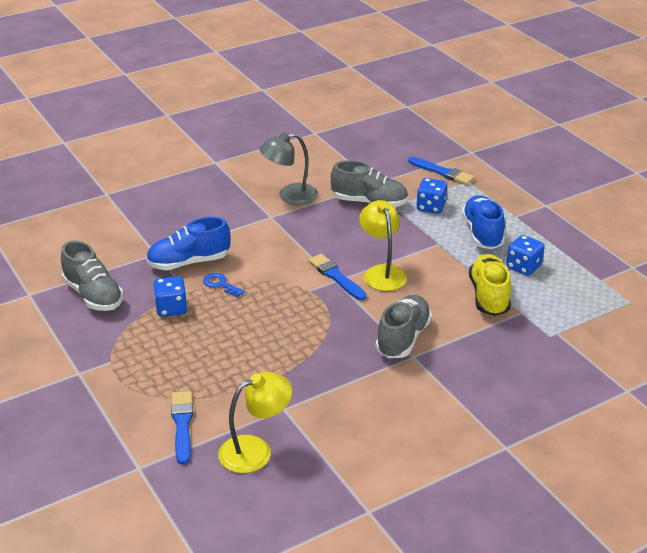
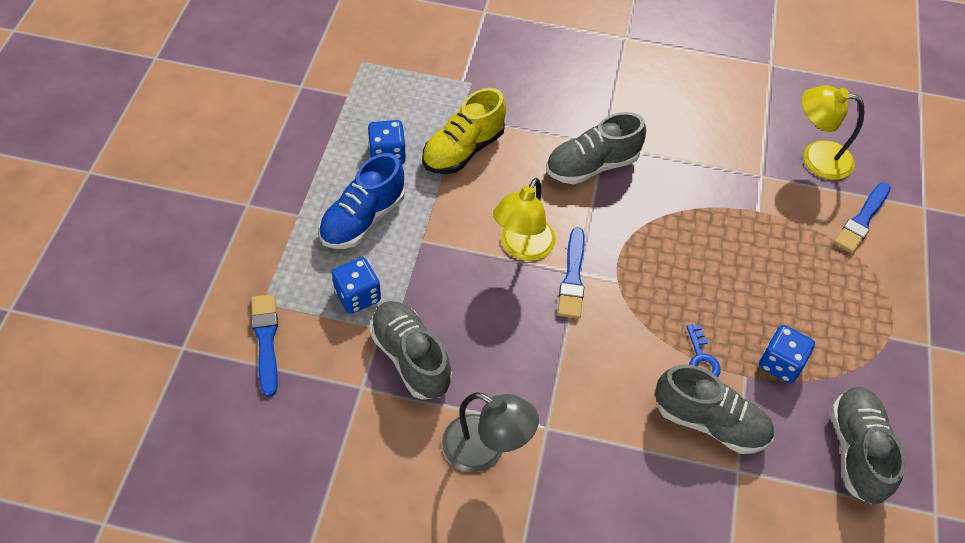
camera: 140 degrees left, 20 degrees up
(189, 262) = (710, 422): blue shoe -> grey shoe

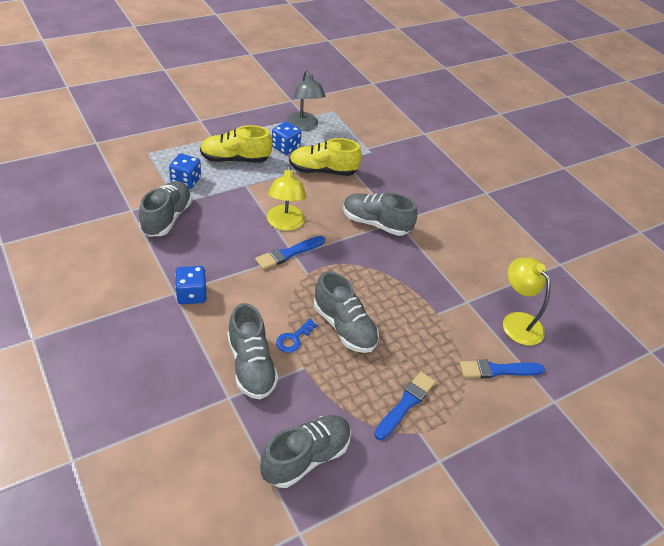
camera: 45 degrees right, 10 degrees down
(266, 341) = (126, 165): blue brush -> blue brush (405, 404)
(363, 219) = (235, 159): blue shoe -> yellow shoe
(486, 449) = (136, 275): grey lamp -> grey lamp (303, 126)
(522, 248) = (285, 224): yellow lamp -> yellow lamp turned 75 degrees counterclockwise
(718, 303) = (344, 327): none -> grey shoe
(780, 363) = (332, 380): blue dice -> blue dice (191, 295)

